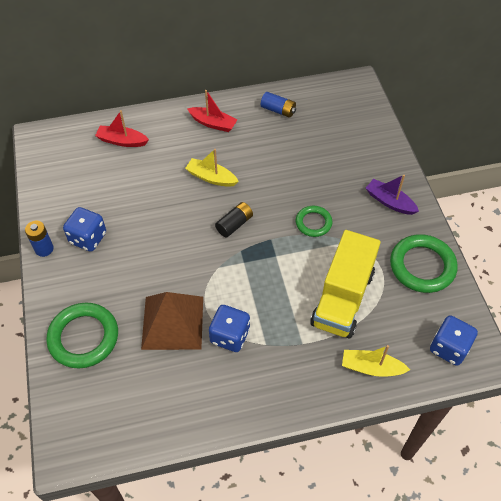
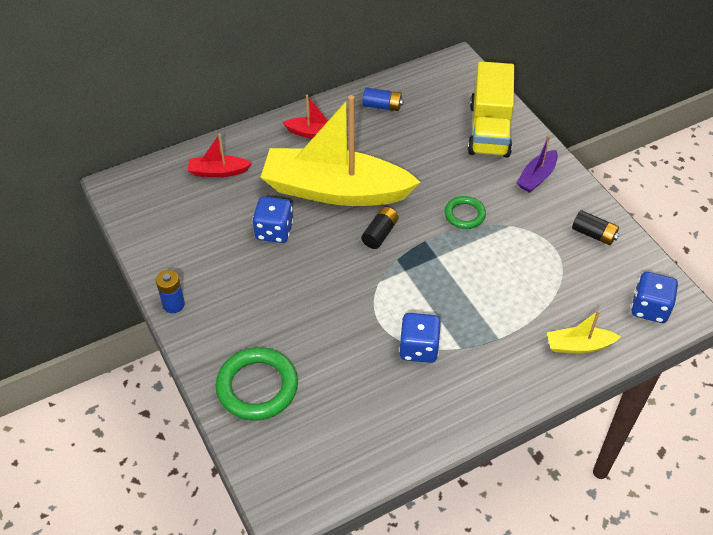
camera: 15 degrees left, 5 degrees down
(88, 238) = (220, 282): blue dice -> blue dice (274, 231)
(172, 322) = (351, 349): brown pyramid -> none
(211, 177) = (335, 190): yellow boat -> yellow boat, size x2.41
(342, 298) = (523, 284): yellow truck -> yellow truck (489, 129)
(389, 202) = (536, 177): purple boat -> purple boat turned 75 degrees counterclockwise
(422, 266) = (593, 234): green ring -> black battery

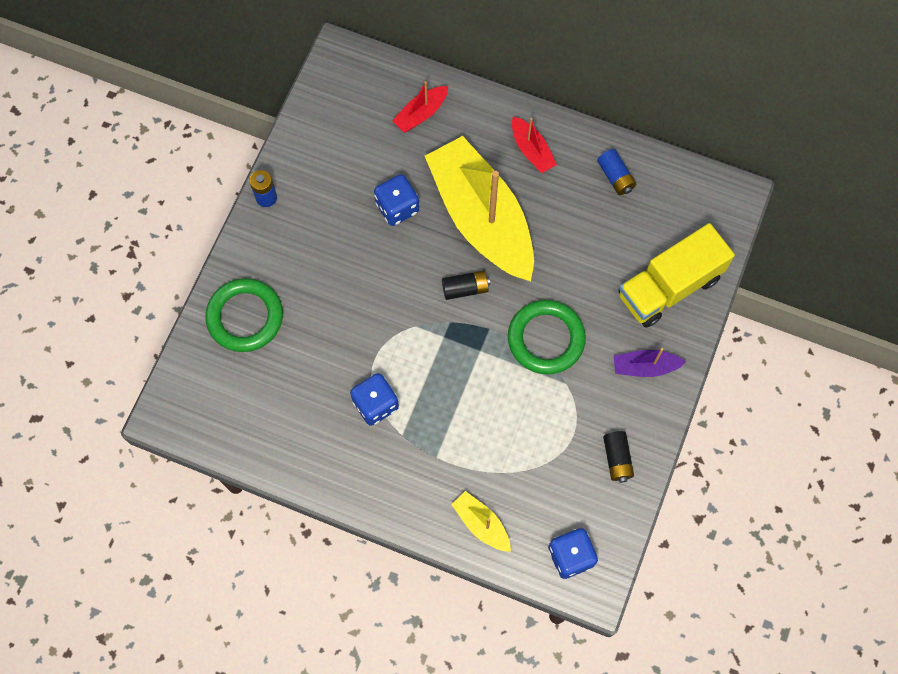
camera: 50 degrees right, 20 degrees up
(218, 172) = (421, 114): red boat -> red boat turned 90 degrees counterclockwise
(464, 215) = (546, 339): green ring -> green ring, size x1.73

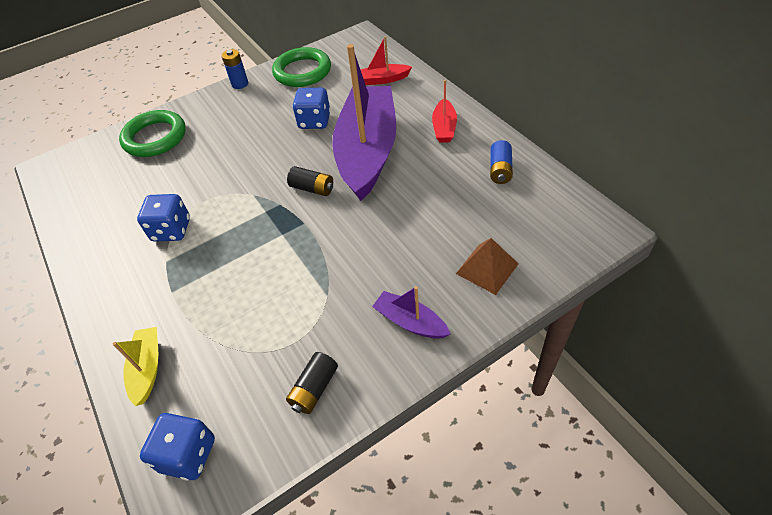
camera: 40 degrees right, 20 degrees down
(481, 218) = (367, 151): yellow boat -> purple boat
(546, 339) = (341, 253): green ring -> green ring (302, 71)
(669, 286) = (487, 268): yellow truck -> brown pyramid

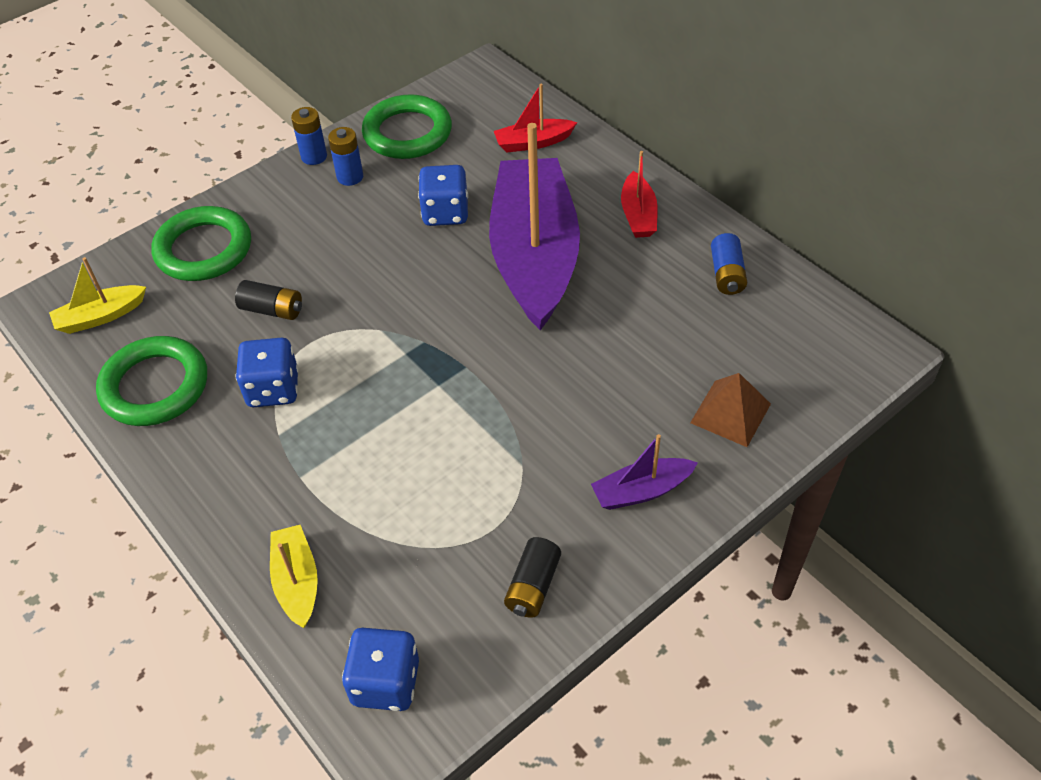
camera: 10 degrees left, 0 degrees up
(78, 176) = (101, 316): none -> yellow boat
(97, 223) = (155, 386): none -> green ring
(259, 97) = (350, 177): none -> blue battery
(312, 188) = (466, 316): black battery -> black battery (272, 310)
(410, 322) = (641, 491): purple boat -> purple boat turned 45 degrees counterclockwise

